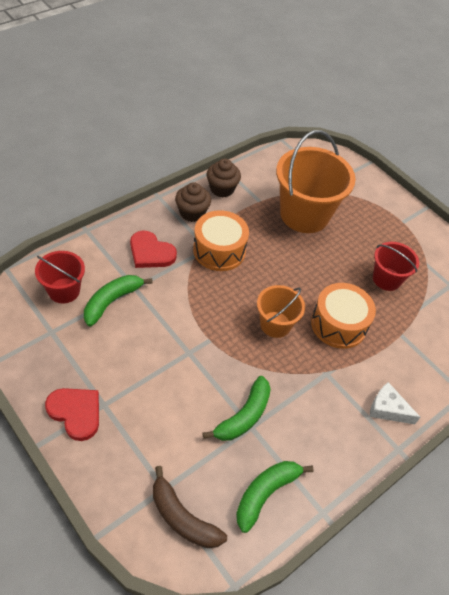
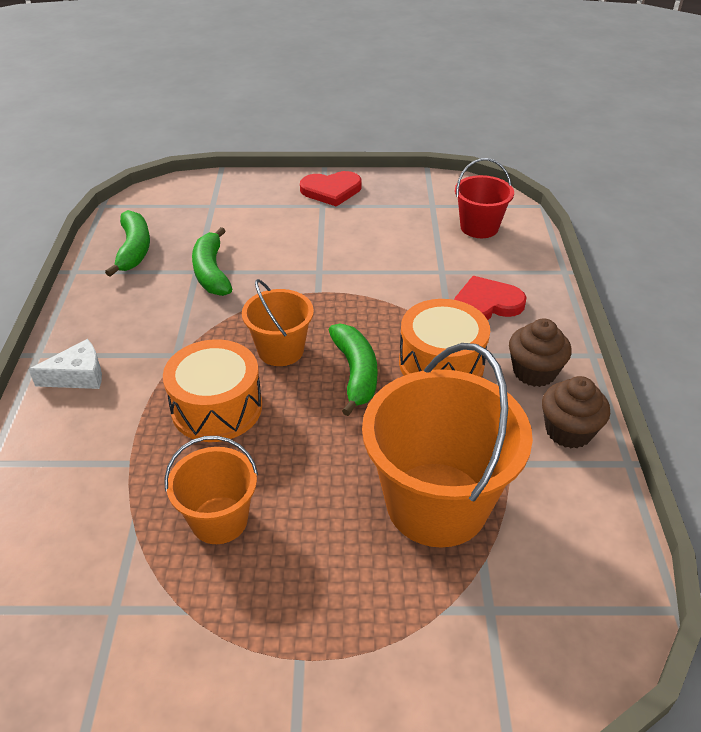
camera: 135 degrees right, 10 degrees down
(112, 301) = (436, 250): green banana -> green banana (355, 373)
(182, 517) = (179, 204): brown banana -> none
(386, 279) = (219, 520): red bucket -> orange bucket

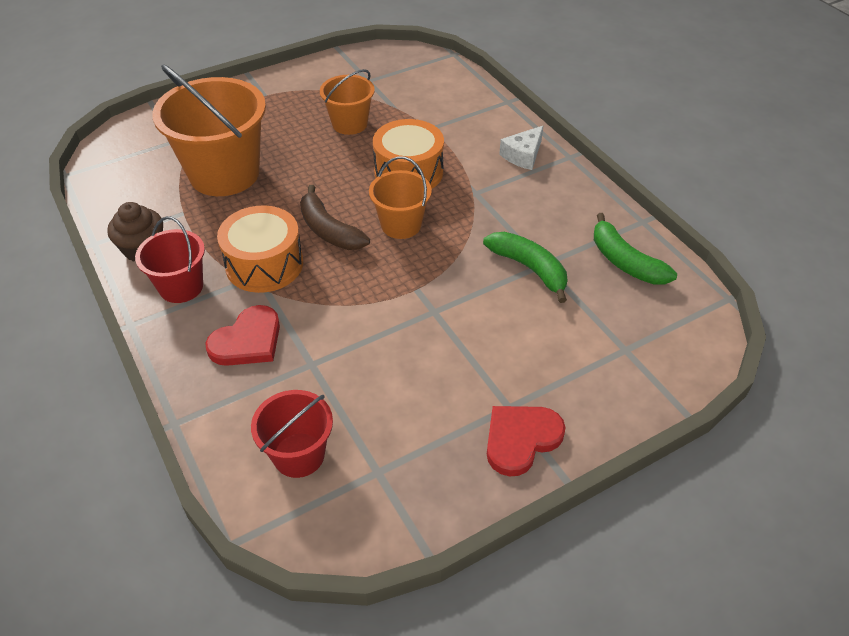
camera: 150 degrees right, 5 degrees up
(355, 373) = (329, 230): green banana -> brown banana
(534, 372) = (181, 287): brown cupcake -> red bucket

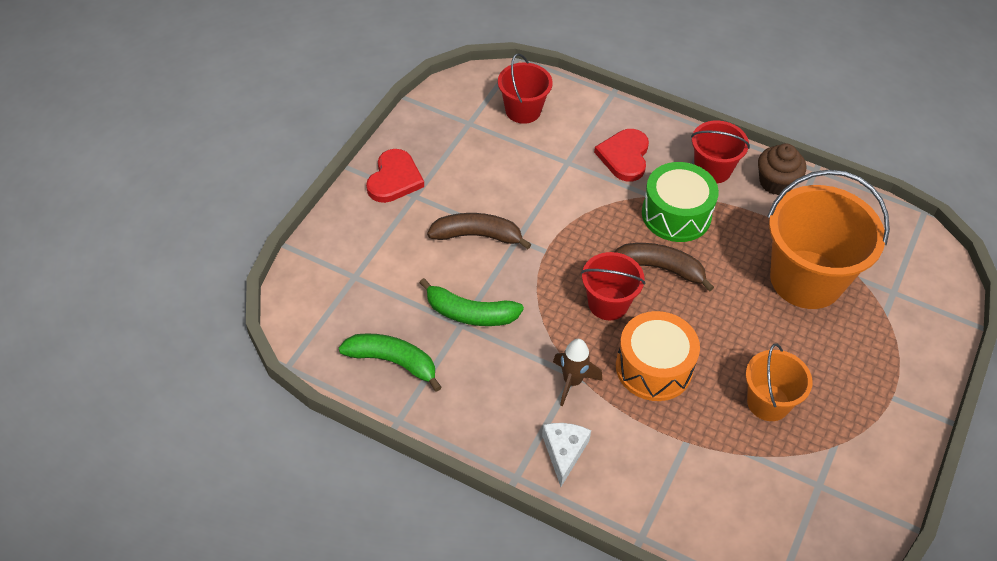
camera: 145 degrees right, 5 degrees up
(264, 264) = (676, 214): orange drum -> green drum
(401, 225) = (608, 303): orange bucket -> red bucket
(472, 332) = (477, 236): none -> brown banana
(480, 189) = (572, 382): none -> brown rocket

